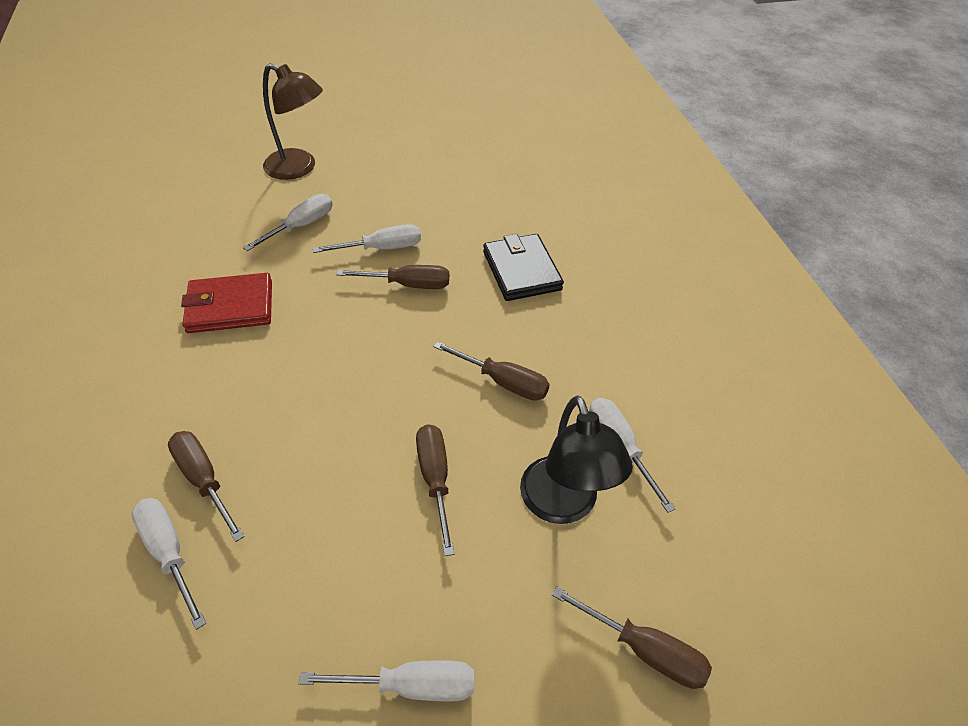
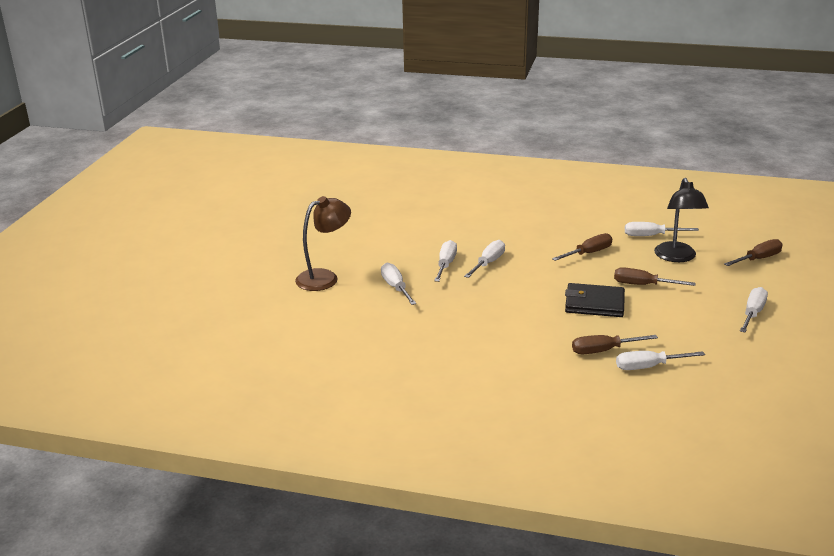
camera: 60 degrees left, 20 degrees down
(230, 307) = (460, 324): red wallet -> none
(409, 285) = (488, 263): brown screwdriver -> white screwdriver
(521, 271) = (504, 228): black wallet -> black wallet (594, 304)
(563, 505) = (677, 257): black lamp -> black lamp turned 75 degrees clockwise

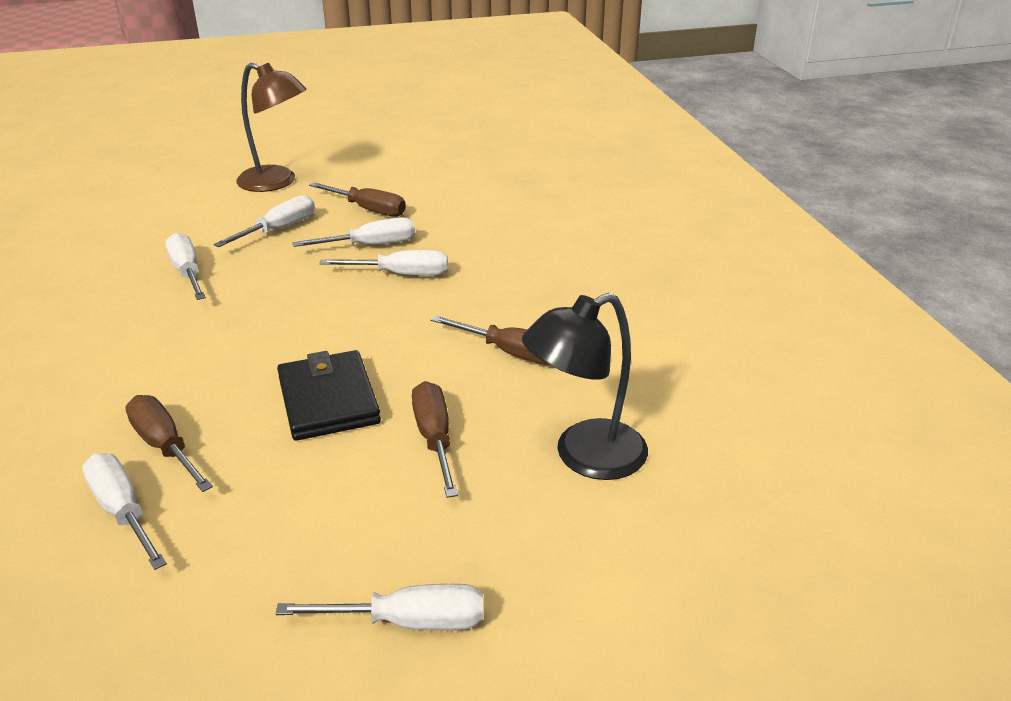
camera: 60 degrees right, 5 degrees up
(650, 236) = (647, 405): white screwdriver -> white screwdriver (187, 272)
(759, 259) = (687, 582): brown screwdriver -> brown screwdriver (369, 210)

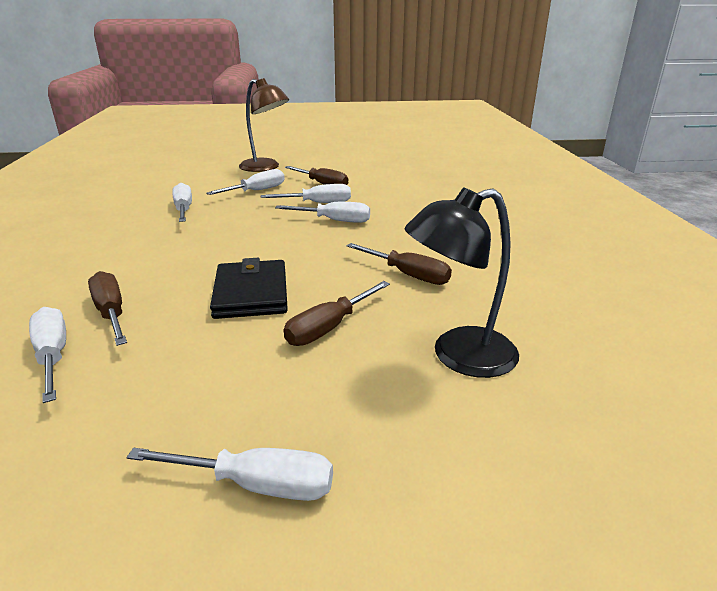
camera: 10 degrees right, 5 degrees down
(434, 438) = (328, 328): brown screwdriver -> brown screwdriver turned 135 degrees counterclockwise

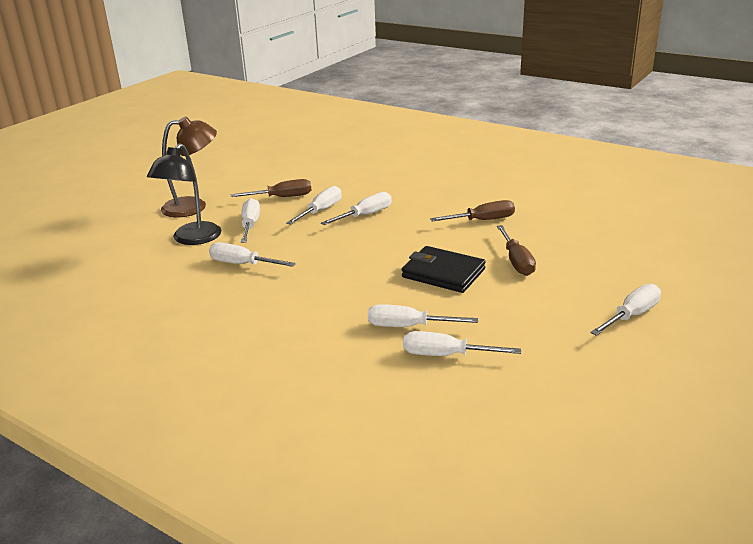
camera: 50 degrees left, 0 degrees up
(111, 312) = (407, 326): brown screwdriver -> white screwdriver
(459, 356) = (583, 238): black lamp -> black lamp (192, 239)

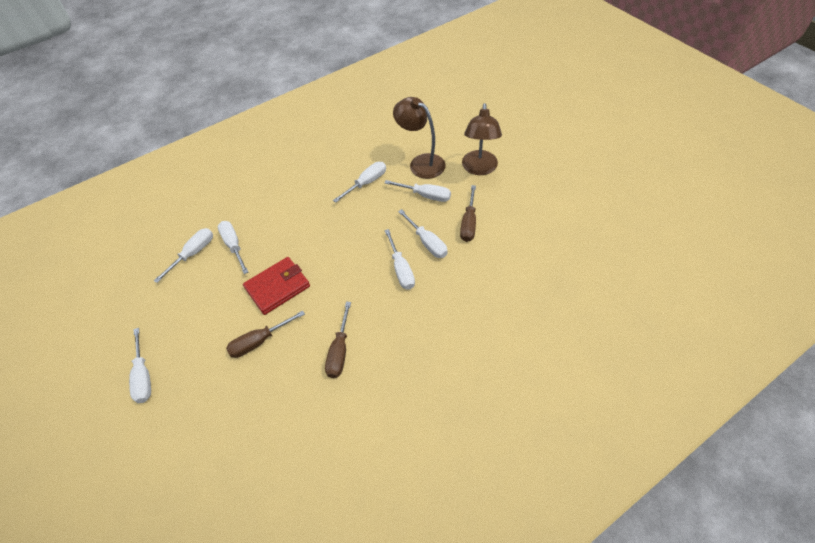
camera: 115 degrees right, 25 degrees up
(192, 239) = (421, 162): black lamp -> brown lamp
(407, 326) = (233, 245): white screwdriver -> white screwdriver turned 60 degrees counterclockwise
(443, 273) = (277, 287): black wallet -> red wallet
(517, 262) = (259, 341): brown screwdriver -> brown screwdriver turned 45 degrees counterclockwise

